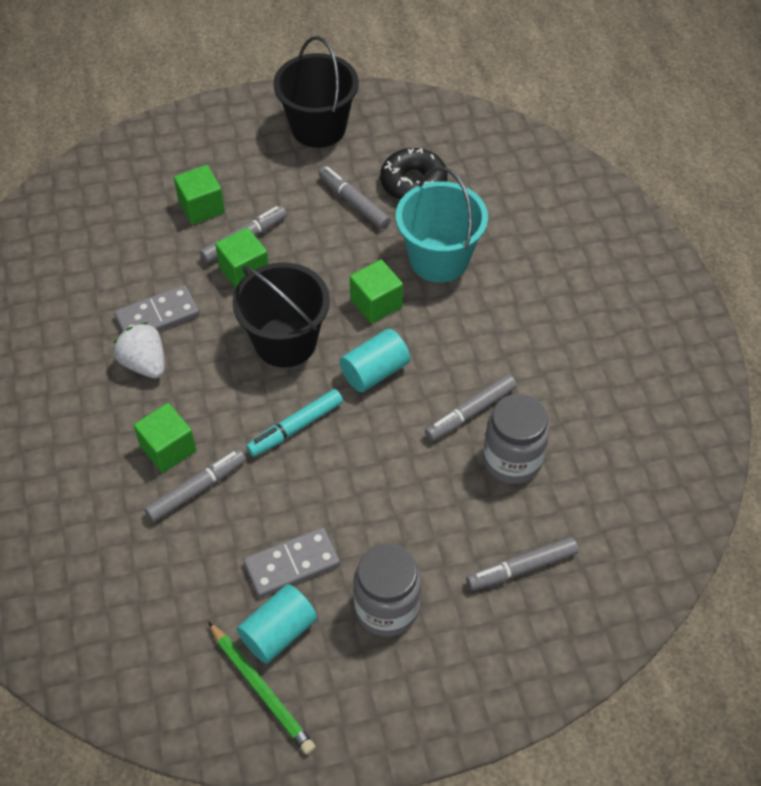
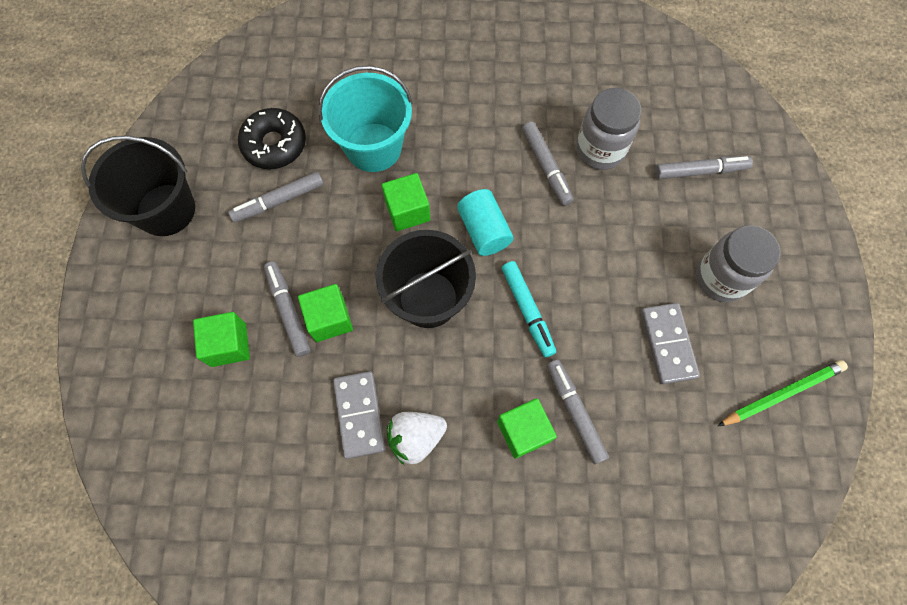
camera: 75 degrees left, 15 degrees up
(278, 632) = (731, 369): turquoise cylinder -> none
(521, 568) = (700, 171): grey marker -> grey marker turned 90 degrees counterclockwise

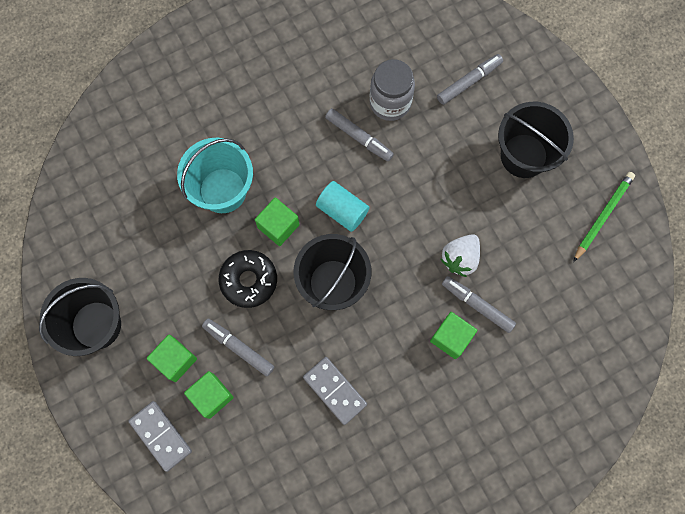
camera: 30 degrees left, 5 degrees up
(274, 144) = (145, 229): black donut -> black donut (249, 280)
(278, 201) = (178, 271): grey marker -> none
(329, 319) = (272, 337): green cube -> green cube (175, 360)
(416, 438) = (382, 383): white strawberry -> white strawberry (460, 258)
(527, 311) = (406, 252): turquoise marker -> none
(667, 344) = (512, 223): grey domino -> grey domino (160, 436)
(721, 278) = (524, 156): grey jar -> black bucket

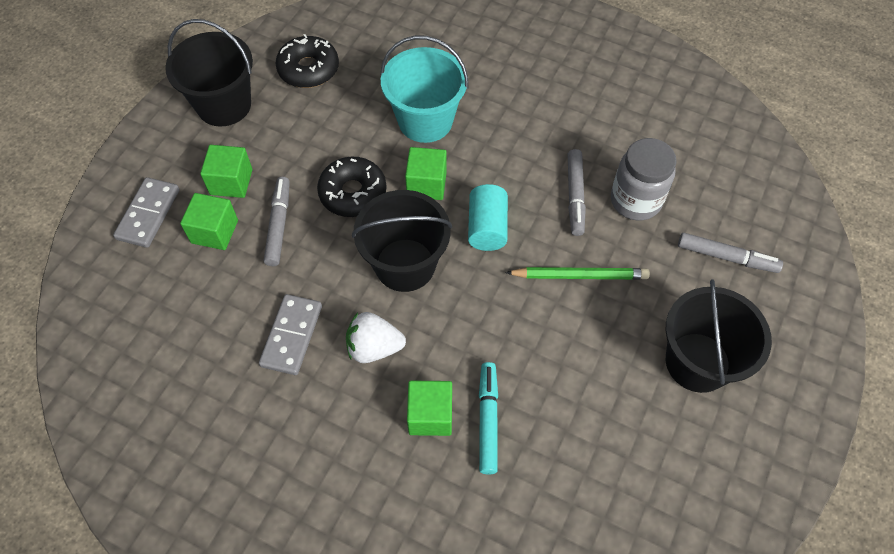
camera: 55 degrees right, 15 degrees down
(109, 242) = (308, 69): none -> black donut
(460, 258) = (526, 369): white strawberry -> white strawberry (374, 347)
(477, 305) = (487, 420): grey marker -> turquoise marker
(603, 216) = (706, 496): green pencil -> green pencil (580, 276)

